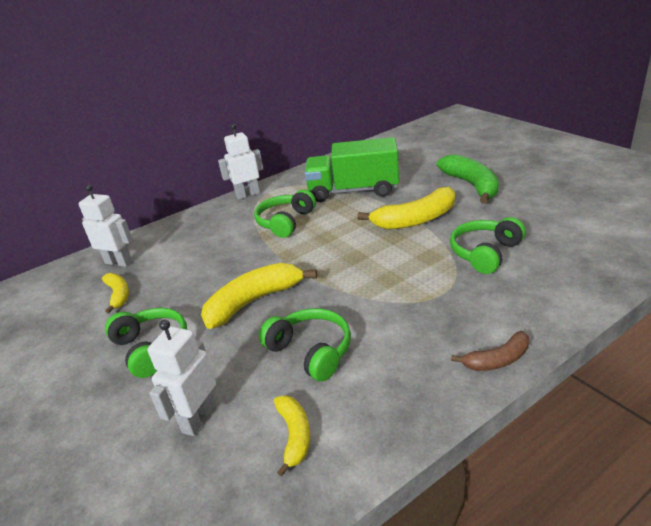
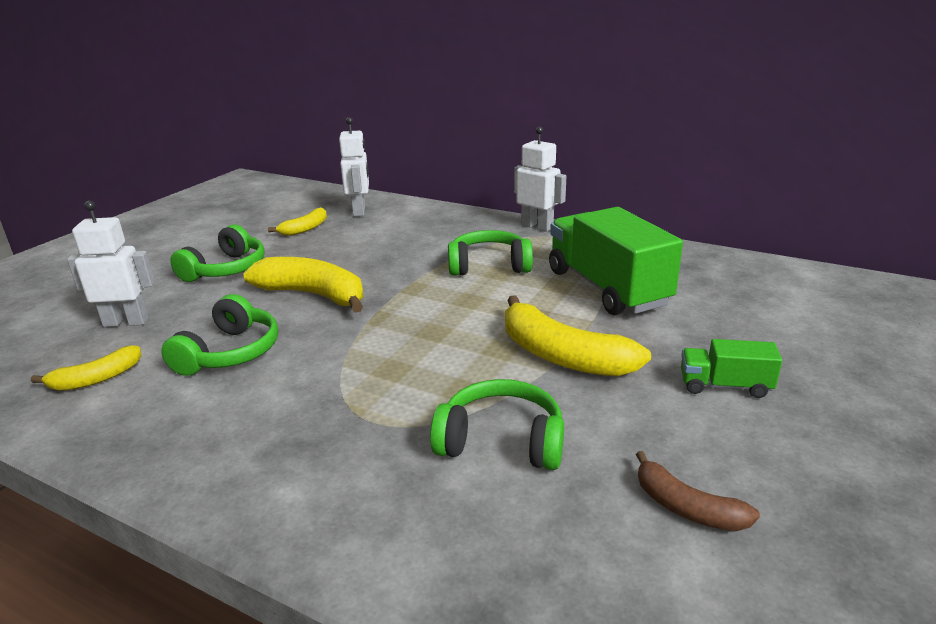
camera: 60 degrees right, 5 degrees down
(471, 185) = (724, 386): green banana -> green truck
(497, 360) = (225, 501): brown banana -> brown banana (686, 507)

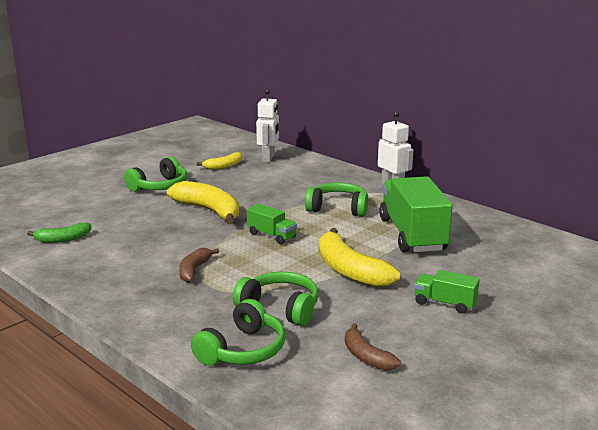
camera: 15 degrees right, 5 degrees down
(96, 379) = (62, 239): yellow banana -> green banana
(126, 322) = (88, 210): white robot -> none
(230, 352) = (143, 237): green headphones -> green headphones (242, 350)
(334, 397) = (194, 270): none -> brown banana
(422, 319) = (271, 236): none -> green truck

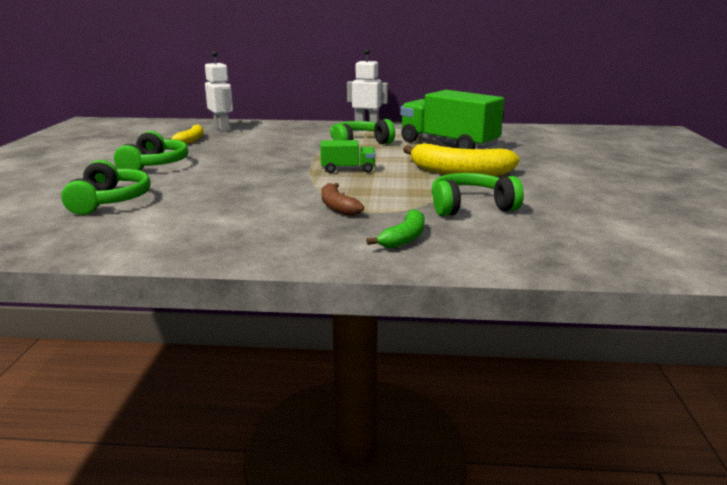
camera: 40 degrees left, 0 degrees up
(62, 239) = (131, 226): green banana -> green banana (404, 238)
(209, 211) = (250, 168): yellow banana -> none
(242, 350) = (514, 240): green headphones -> green headphones (110, 201)
(366, 356) = (598, 212): brown banana -> none
(444, 303) = (562, 171): green truck -> none

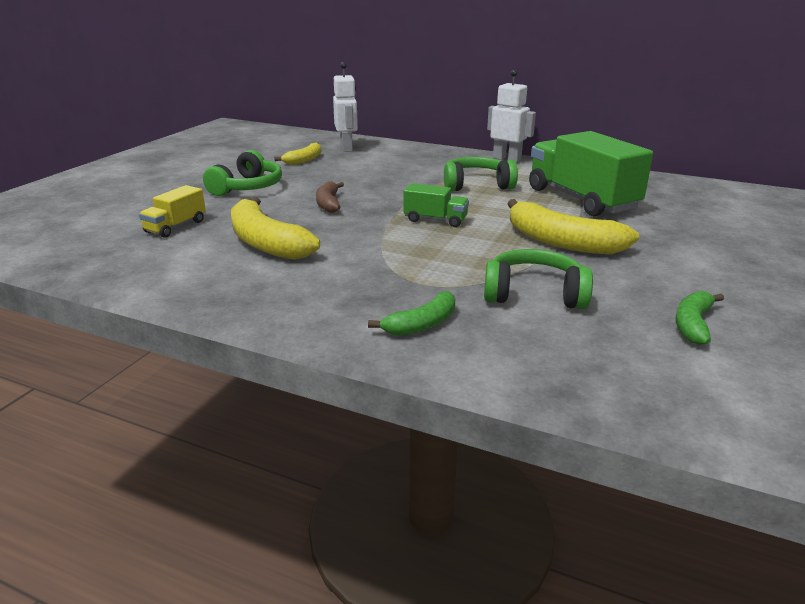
camera: 20 degrees right, 5 degrees up
(110, 201) = (175, 227): green headphones -> yellow truck
(213, 202) = (266, 243): none -> yellow banana
(337, 207) = (384, 269): brown banana -> brown banana (328, 203)
(595, 209) = (693, 324): none -> green banana

